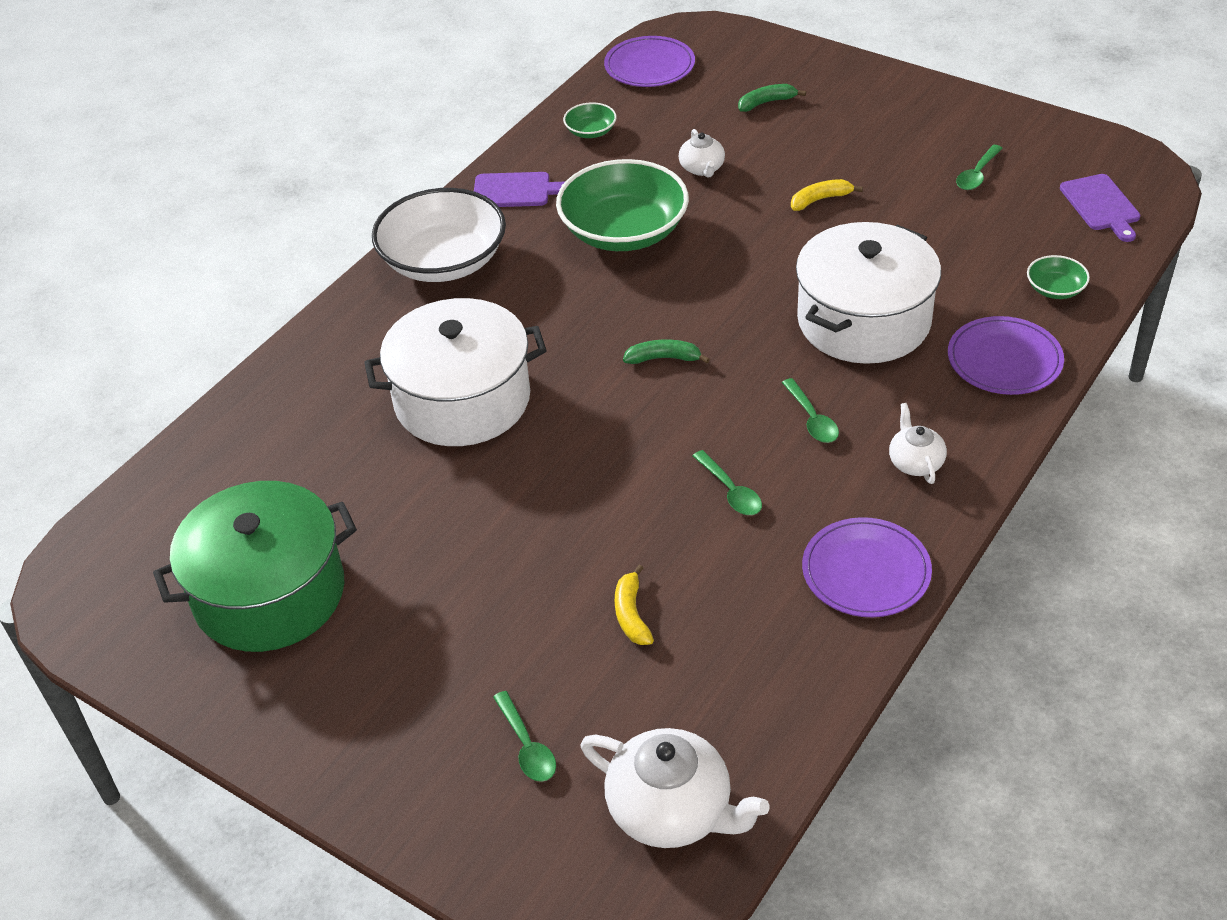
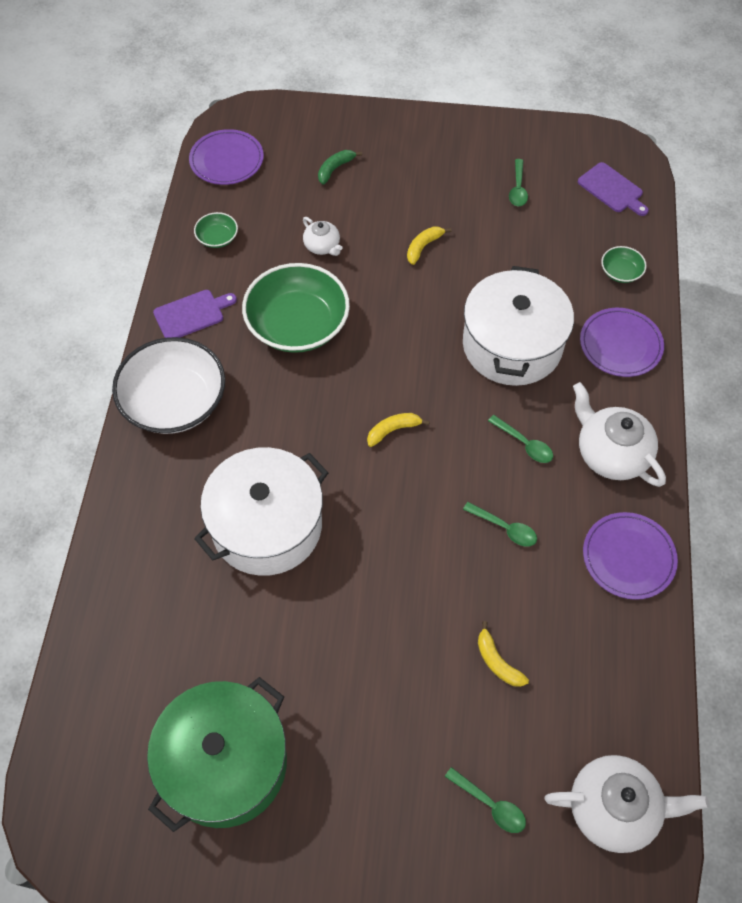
camera: 30 degrees left, 15 degrees up
(664, 358) = (393, 430): green banana -> yellow banana
(915, 462) = (611, 453): white teapot -> white teapot, size x1.84

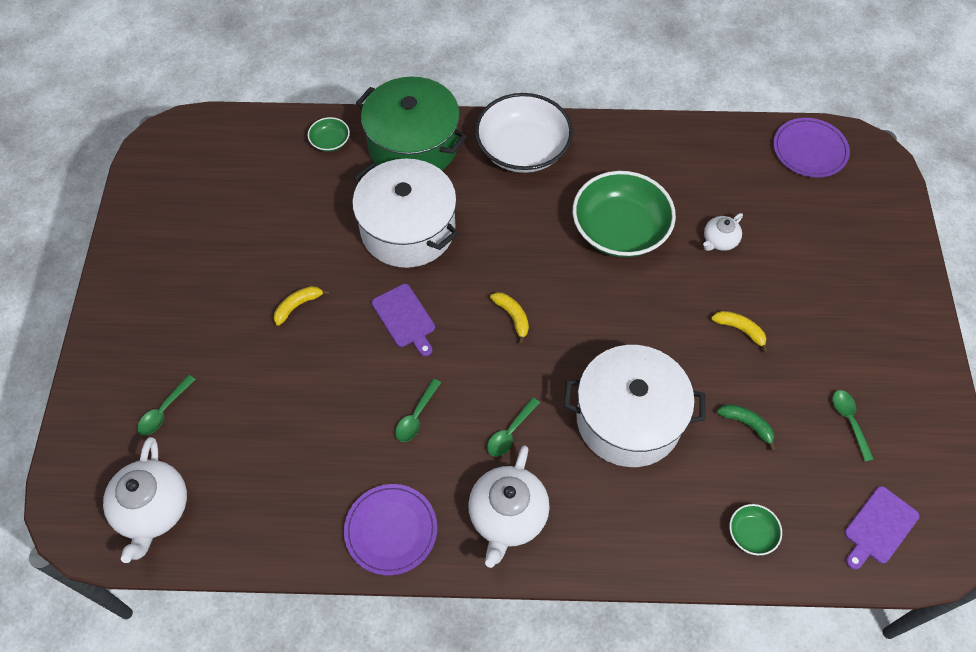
camera: 85 degrees right, 0 degrees up
(191, 314) = (617, 148): purple cutting board -> purple cutting board (405, 318)
(217, 238) = (709, 155): green bowl -> green bowl (330, 141)
(225, 763) = (209, 225): green pot -> green pot (413, 145)
(335, 169) = (825, 242): green banana -> green banana (747, 424)
(497, 661) = (285, 413): yellow banana -> yellow banana (298, 306)
(518, 189) = (849, 421): green spoon -> green spoon turned 75 degrees clockwise
(611, 453) = (507, 516): white teapot -> white teapot turned 150 degrees clockwise
(620, 344) = (648, 530): purple plate -> none

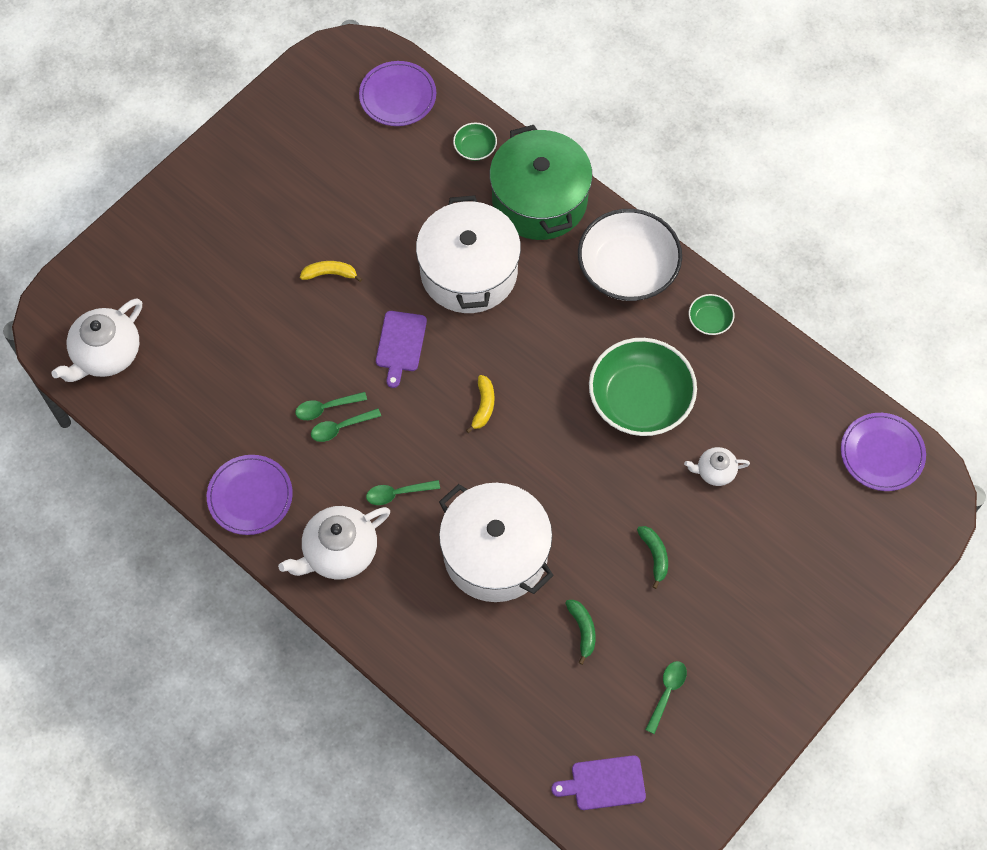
camera: 40 degrees right, 5 degrees up
(164, 411) = (169, 285): green spoon -> green spoon (326, 408)
(234, 144) = (397, 96): none -> purple plate
(740, 330) = (654, 556): yellow banana -> green banana
(752, 534) = (503, 708): green bowl -> green bowl (709, 320)

